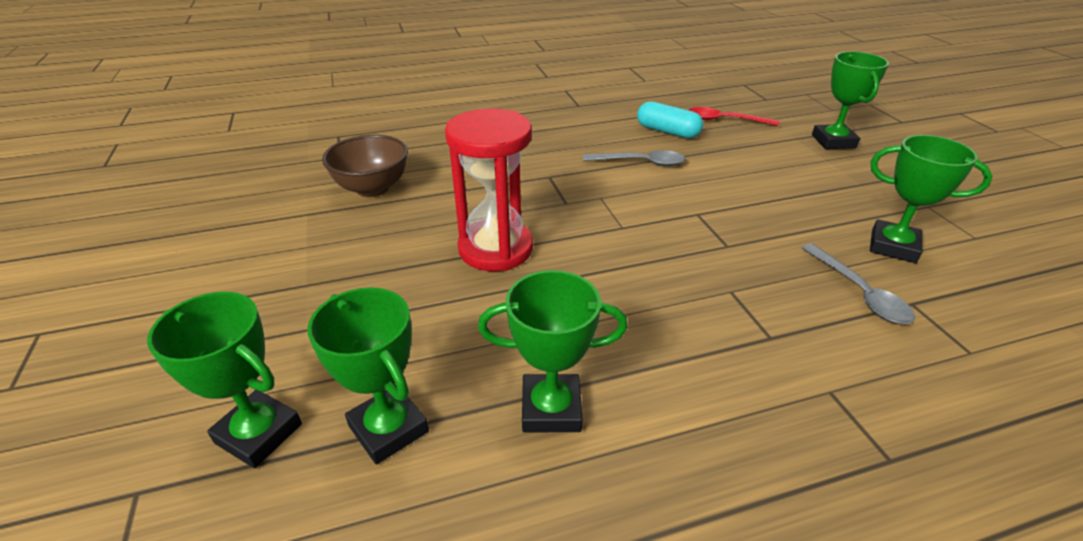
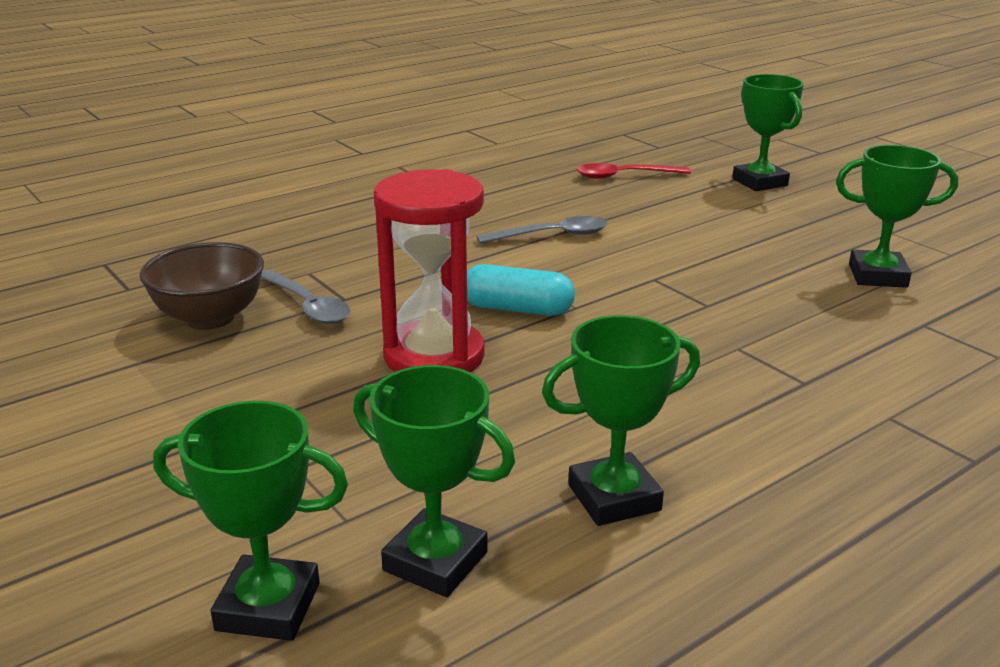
camera: 20 degrees left, 10 degrees down
(667, 131) = (563, 197): turquoise capsule -> turquoise capsule (517, 309)
(859, 293) = (868, 324): grey spoon -> grey spoon (308, 306)

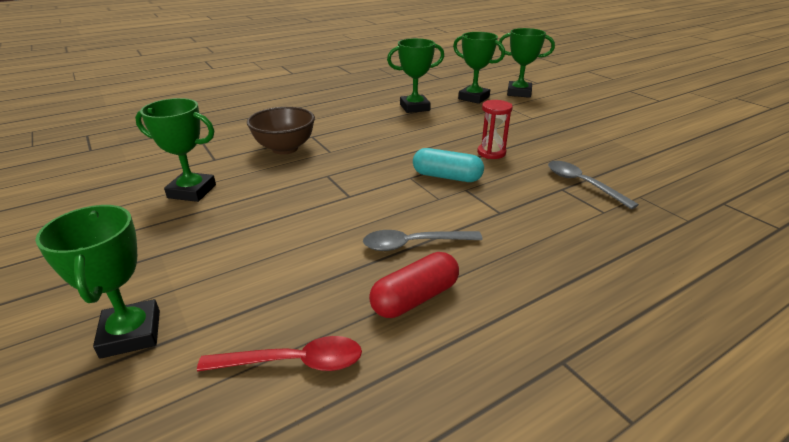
camera: 175 degrees left, 5 degrees up
(210, 318) = (637, 178): brown bowl -> brown bowl (285, 148)
(434, 356) = (491, 153): red hourglass -> red hourglass, size x0.53
(543, 203) = (415, 298): none -> red capsule

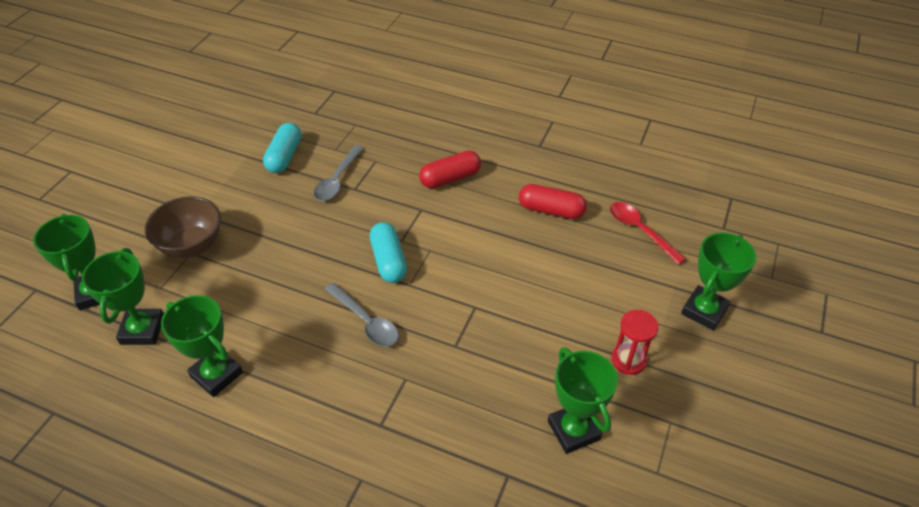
camera: 125 degrees left, 15 degrees up
(285, 148) = (431, 426): brown bowl -> brown bowl (192, 246)
(413, 244) = (502, 235): grey spoon -> grey spoon (366, 322)
(491, 153) = (314, 251): red hourglass -> red hourglass (628, 360)
(538, 247) = (450, 178): none -> red capsule
(639, 169) = (284, 156): none -> turquoise capsule

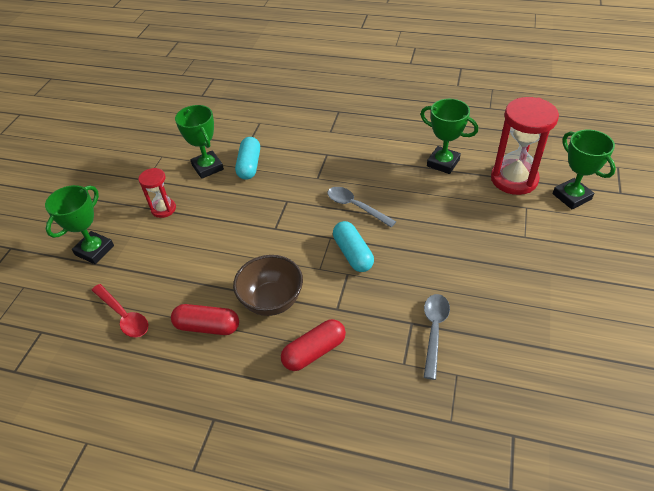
camera: 175 degrees right, 0 degrees up
(142, 330) = (514, 179): green trophy -> red hourglass
(192, 246) = (528, 242): brown bowl -> brown bowl (272, 301)
(284, 156) = (508, 354): turquoise capsule -> turquoise capsule (249, 165)

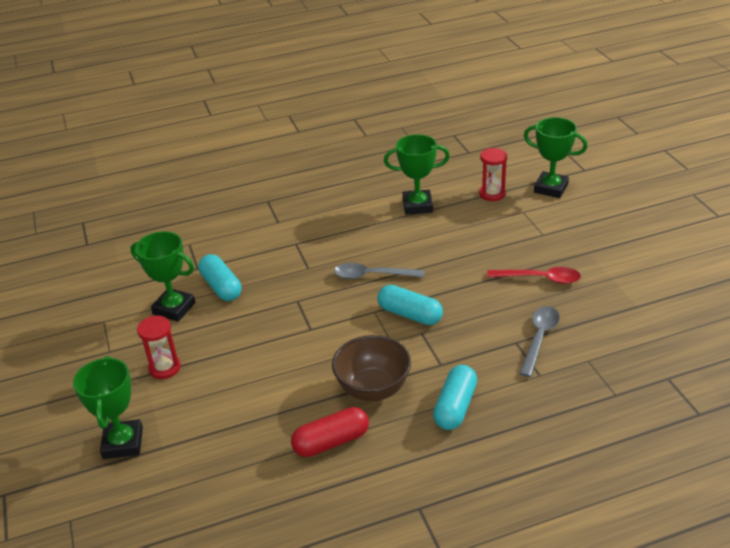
camera: 35 degrees left, 10 degrees down
(124, 316) = (230, 480): red spoon -> red spoon (540, 279)
(314, 351) = (455, 407): red capsule -> turquoise capsule
(434, 330) = (539, 338): grey spoon -> grey spoon turned 45 degrees clockwise
(514, 179) = (492, 194): red hourglass -> red hourglass, size x0.53

